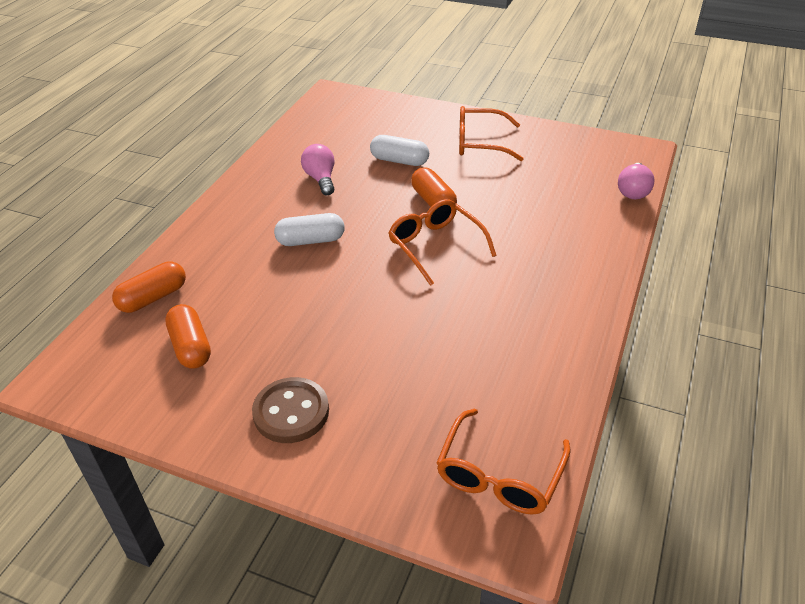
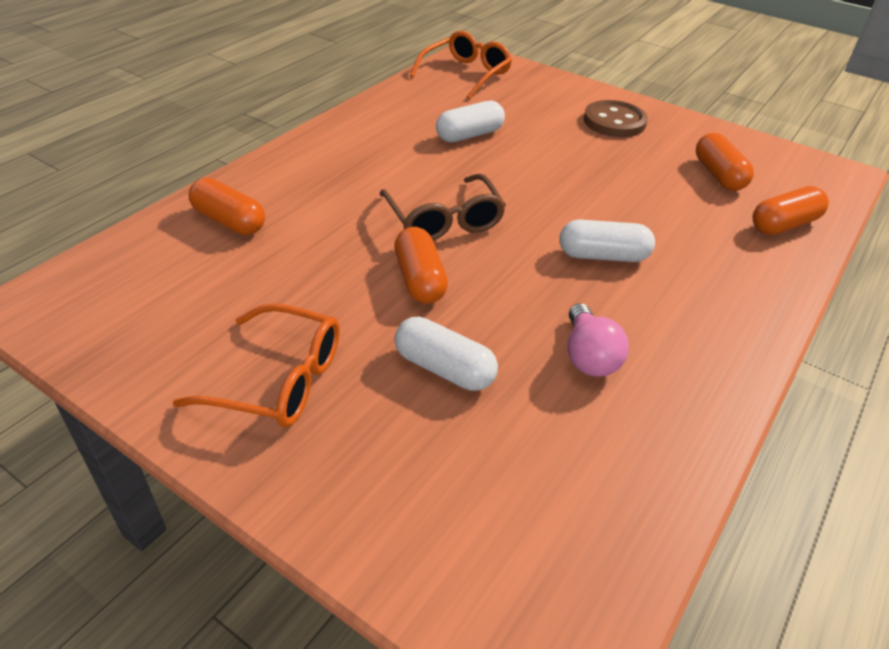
camera: 170 degrees left, 0 degrees up
(435, 246) = (444, 220): orange glasses -> brown glasses
(450, 348) = (469, 135): none -> white capsule
(587, 215) = (229, 221): none -> orange capsule
(633, 191) = (133, 240): pink light bulb -> none

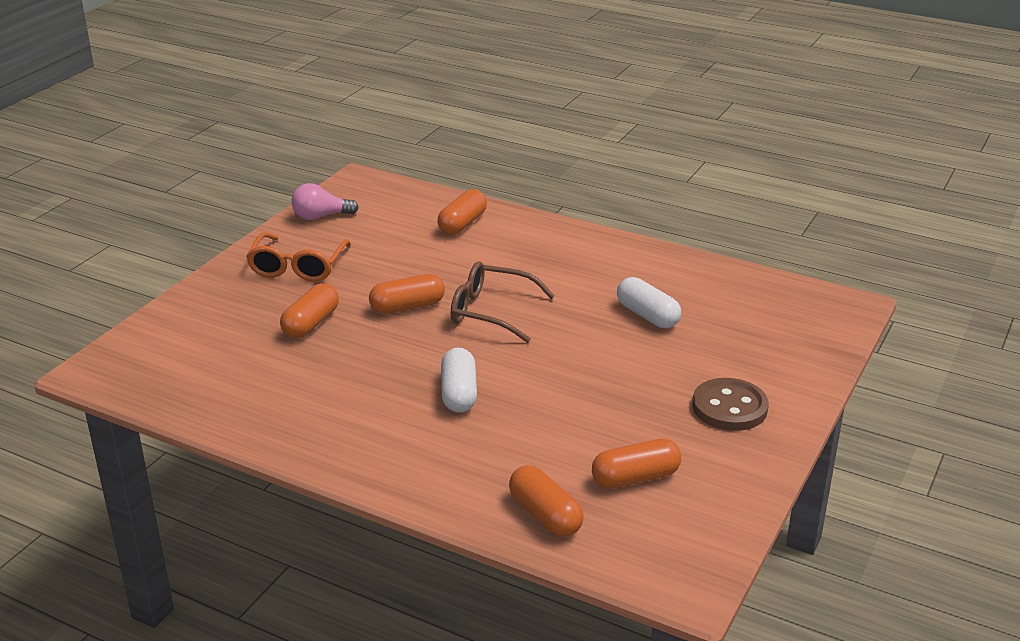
camera: 85 degrees right, 10 degrees down
(444, 220) = (491, 311): brown glasses -> brown glasses turned 45 degrees clockwise
(444, 368) = (311, 324): white capsule -> orange capsule
(466, 74) = (791, 306): orange glasses -> none
(589, 356) = (327, 384): pink light bulb -> pink light bulb (320, 216)

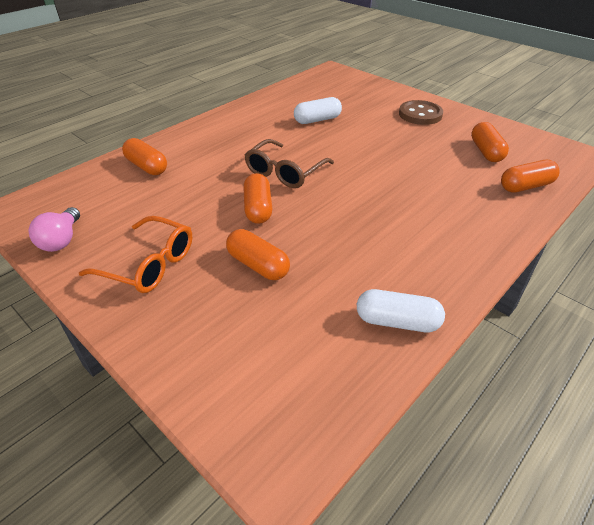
camera: 75 degrees left, 10 degrees up
(458, 393) = (387, 200): white capsule -> white capsule (397, 322)

